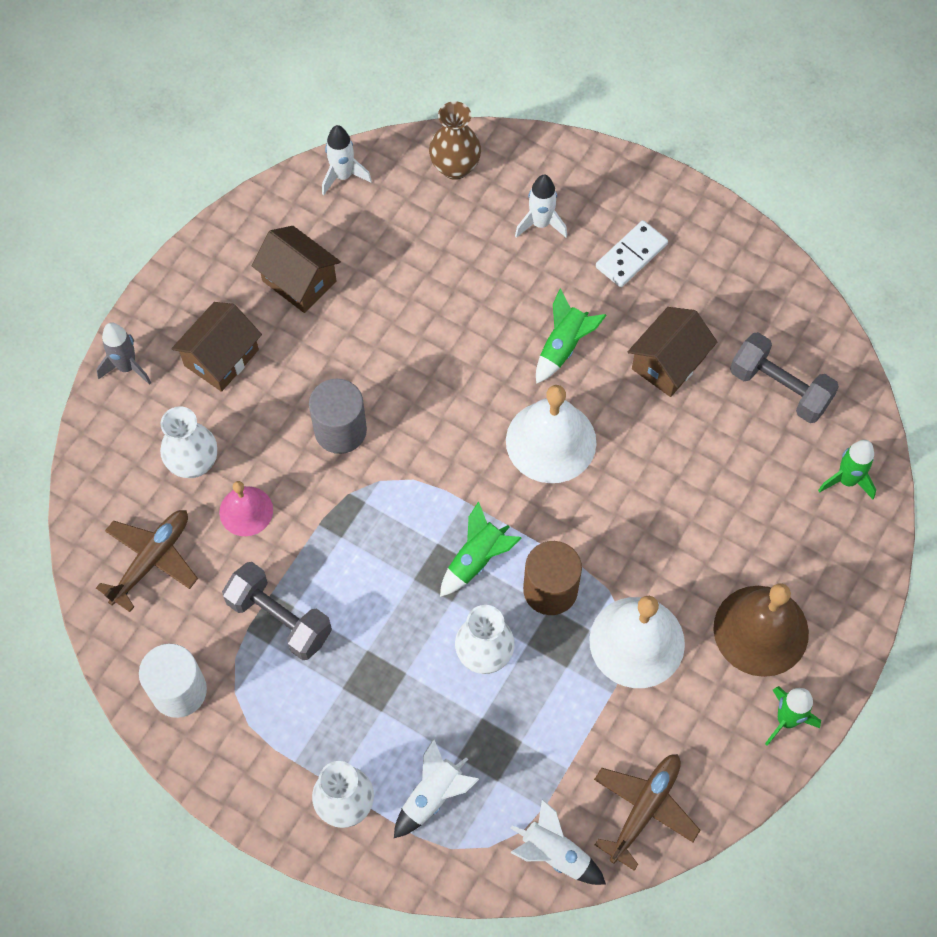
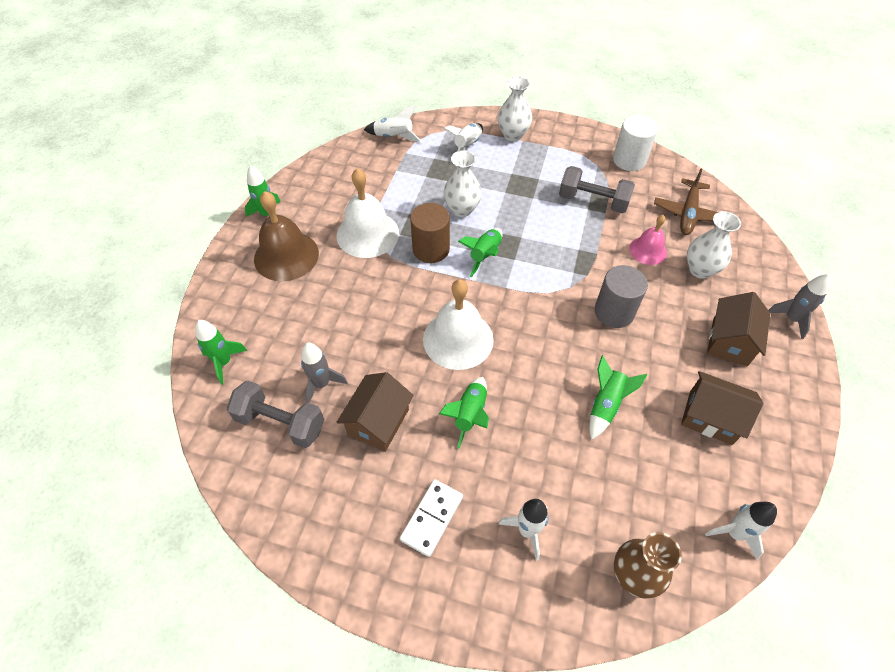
camera: 165 degrees right, 10 degrees down
(407, 321) = (606, 405): none -> green rocket
(644, 809) = (348, 162): brown plane -> none
(728, 423) = (322, 384): none -> grey rocket

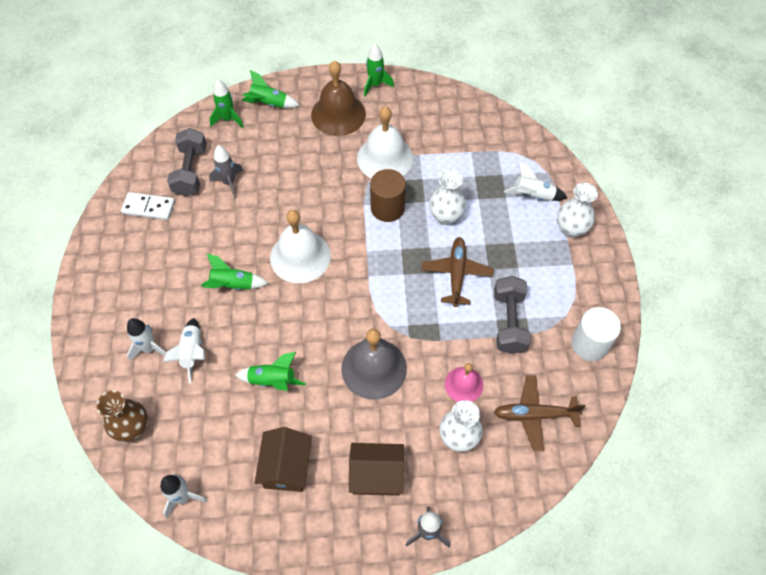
camera: 70 degrees right, 5 degrees up
(378, 422) = (209, 228): brown house -> none
(394, 137) = (514, 135): white rocket -> white rocket (192, 352)
(432, 518) = (144, 286): white domino -> white domino (148, 207)
(485, 255) = (398, 250): green rocket -> green rocket (269, 104)
(530, 221) = (456, 274): none -> brown plane
(614, 312) = (374, 368): grey cylinder -> grey bell

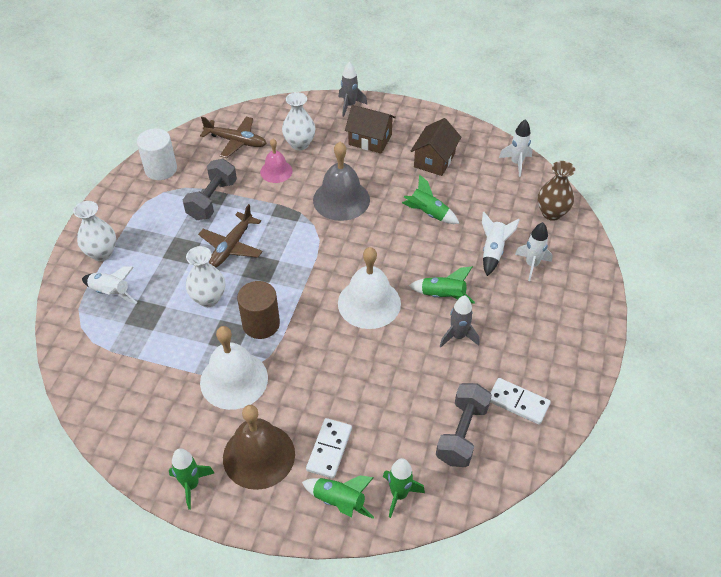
camera: 160 degrees left, 10 degrees down
(229, 183) = (420, 404): grey rocket -> grey rocket (458, 336)
(288, 132) = (329, 449): none -> white domino

